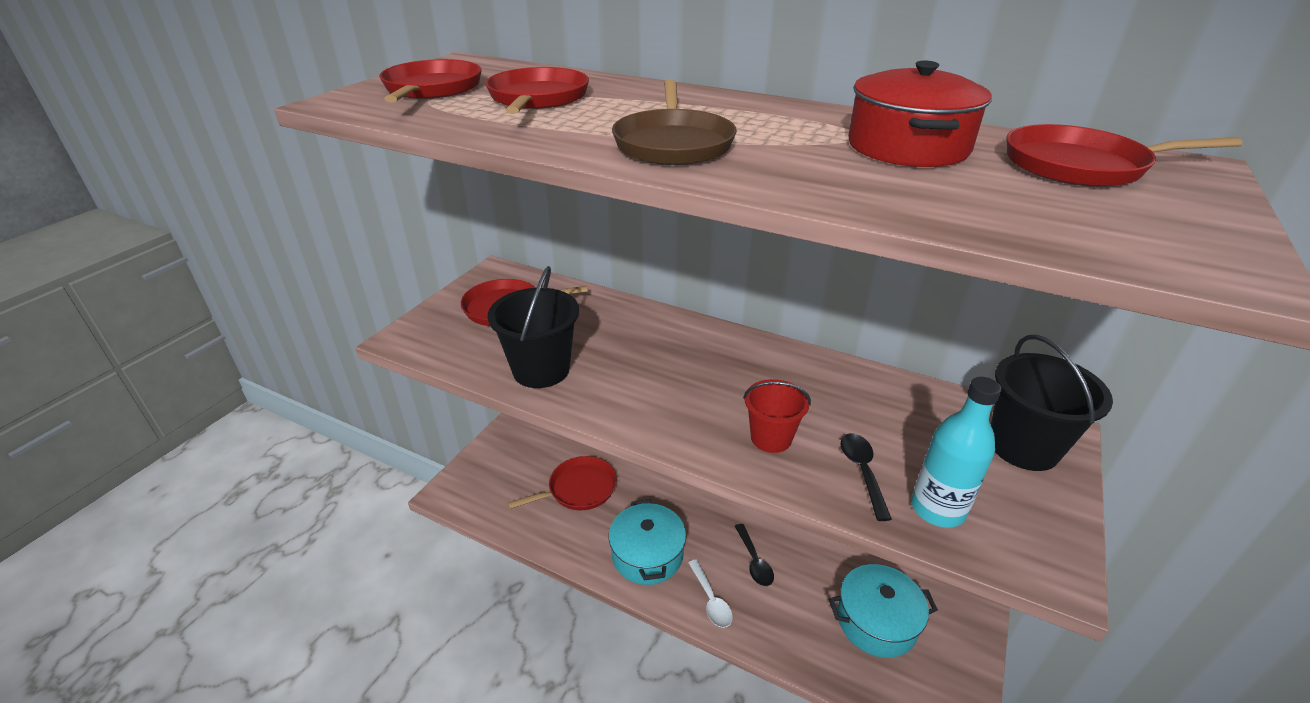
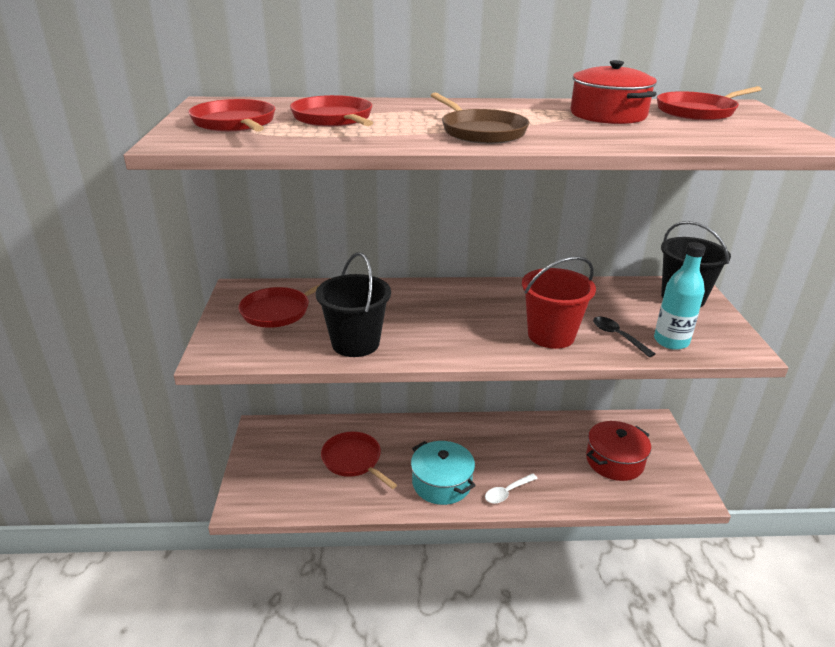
camera: 30 degrees left, 5 degrees down
(579, 489) = (353, 460): red pan -> red pan turned 75 degrees counterclockwise
(711, 600) = (507, 492): white spoon -> white spoon turned 105 degrees clockwise
(754, 561) = (517, 457): black spoon -> none
(771, 438) = (551, 335): red bucket -> red bucket, size x1.57
(876, 621) = (614, 461): turquoise pot -> red pot

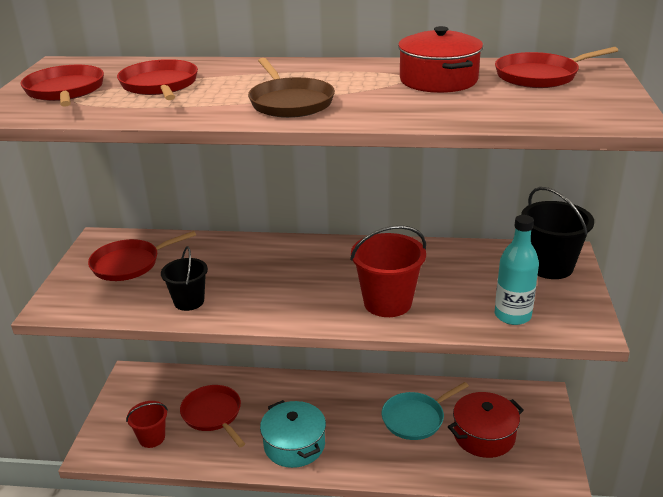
camera: 10 degrees right, 0 degrees up
(298, 487) = (152, 438): none -> red bucket
(355, 343) = (189, 301): black bucket -> black bucket, size x0.64
(507, 492) = (359, 460): white spoon -> none
(548, 450) = (415, 418): none -> turquoise pan
(617, 336) = (457, 307): black spoon -> none

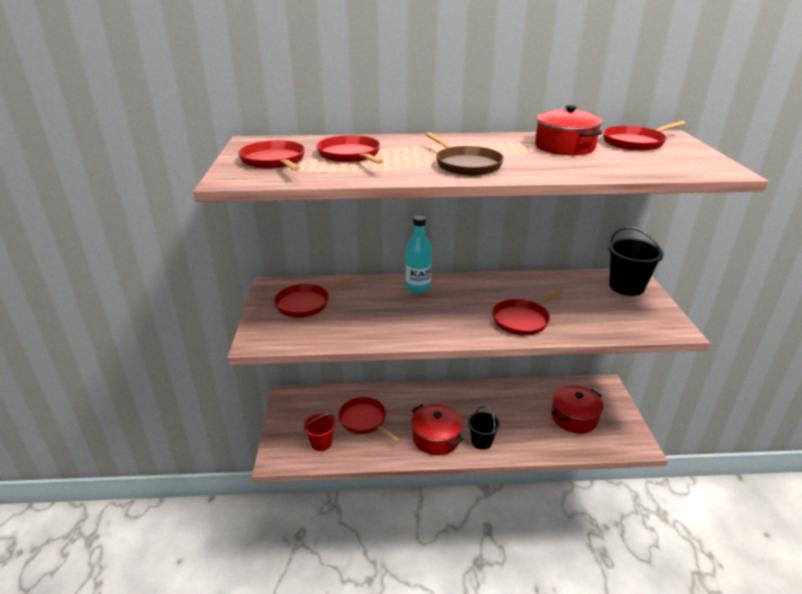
camera: 10 degrees left, 0 degrees up
(189, 301) = (368, 329): black bucket -> black bucket (481, 441)
(294, 445) = (436, 438): turquoise pot -> red pot
(387, 302) = (522, 320): red bucket -> red pan
(415, 418) = (520, 409): turquoise pan -> none
(512, 315) = (617, 323): turquoise bottle -> turquoise bottle (418, 287)

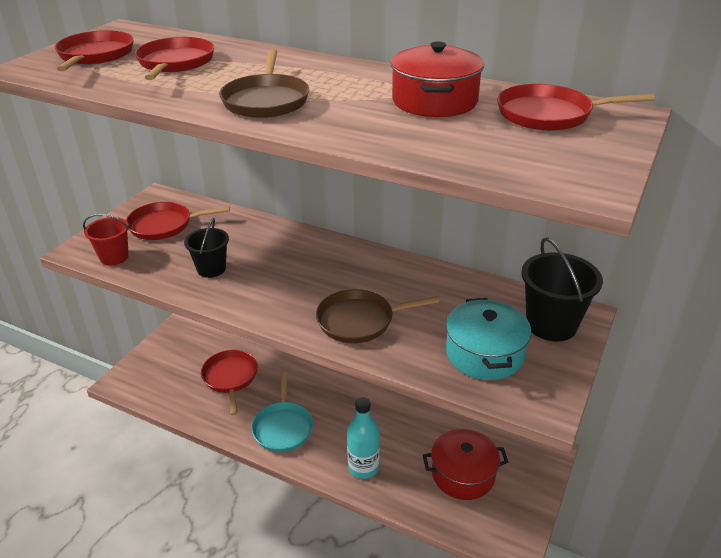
camera: 30 degrees right, 5 degrees up
(321, 443) = (170, 384): red bucket -> red bucket (114, 257)
(418, 287) = (293, 242): turquoise bottle -> turquoise bottle (363, 467)
(436, 438) = (283, 427): red pot -> turquoise pan
(481, 441) = (327, 453): black bucket -> black bucket (211, 269)
(522, 320) = (359, 321): red pan -> brown pan
(613, 313) = (484, 354): none -> turquoise pot

